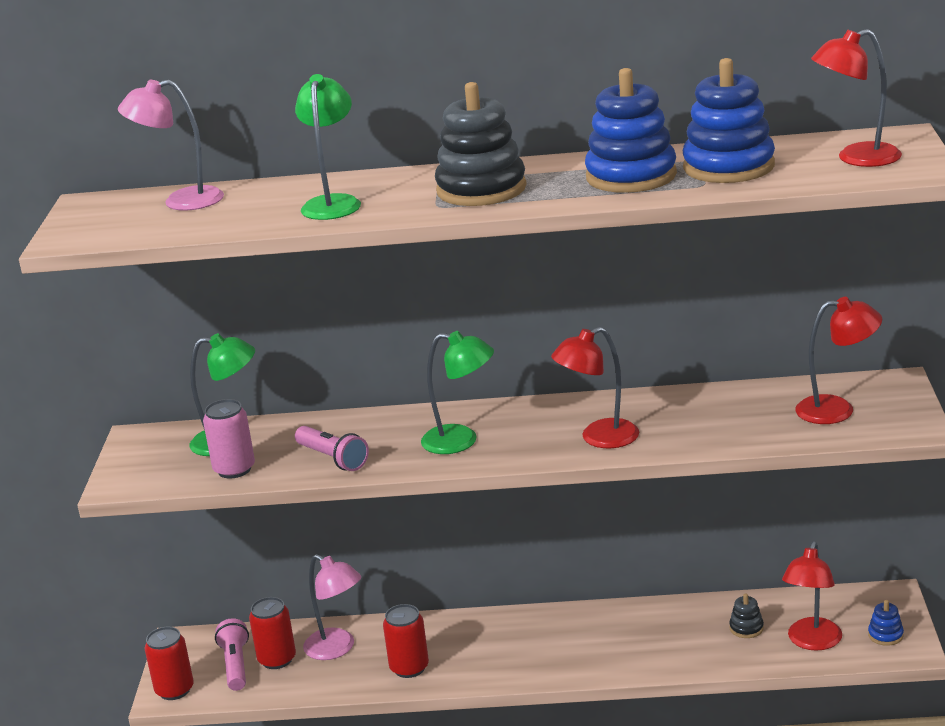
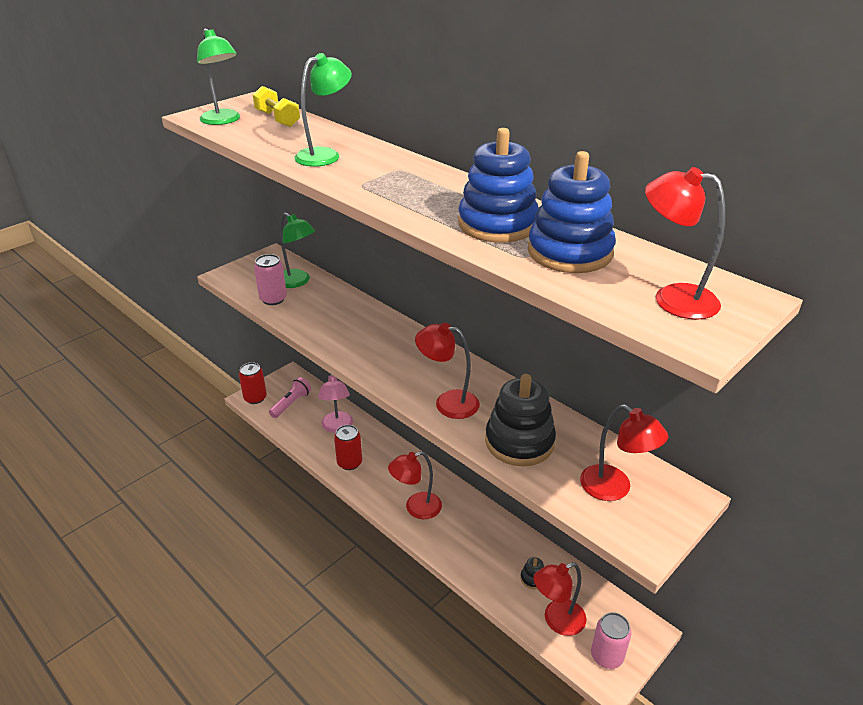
camera: 40 degrees right, 10 degrees up
(181, 201) = (277, 119): pink lamp -> yellow dumbbell
(277, 659) = (309, 413): red can -> none
(333, 459) = (316, 322): pink flashlight -> none
(461, 441) = (383, 353): green lamp -> green lamp (223, 121)
(481, 189) = (404, 186): black stacking toy -> black stacking toy (519, 442)
(549, 654) = (416, 508): none -> red lamp
(885, 635) = (606, 656): blue stacking toy -> pink can

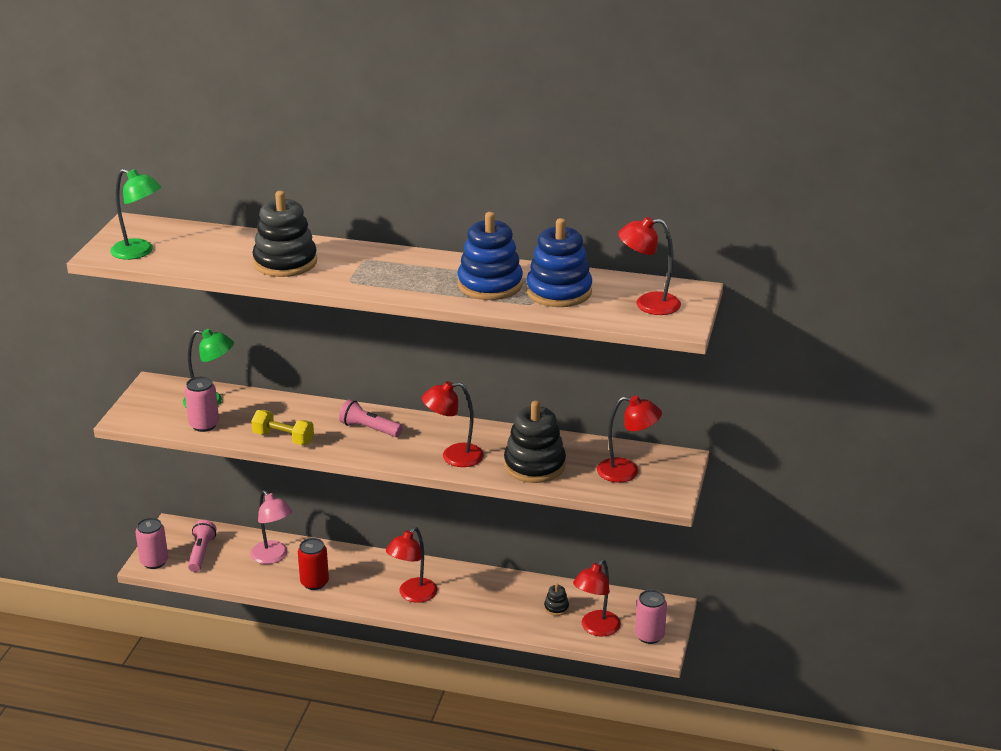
camera: 30 degrees left, 5 degrees down
(255, 398) = (154, 562): red can -> pink can
(277, 119) = (190, 237): yellow dumbbell -> yellow dumbbell (283, 438)
(325, 155) = (285, 262): green lamp -> black stacking toy
(397, 347) = (369, 429): none -> pink flashlight

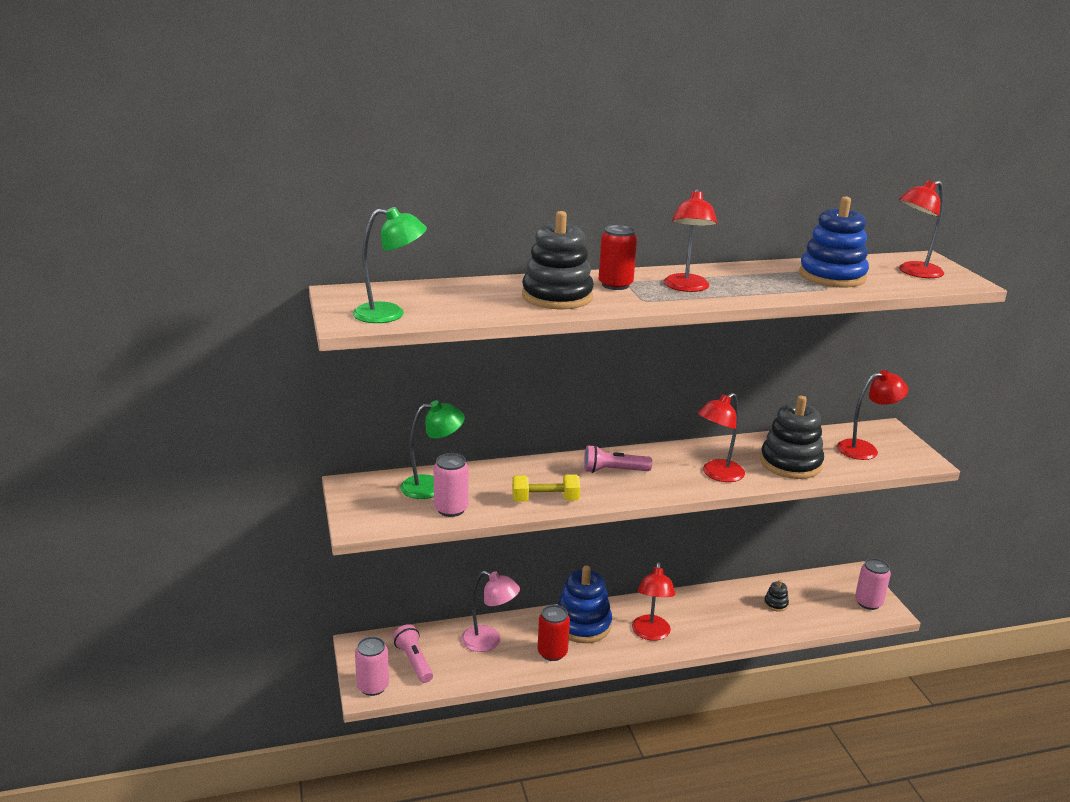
camera: 30 degrees left, 5 degrees down
(350, 260) = (615, 285): none -> red can
(490, 285) = (769, 281): blue stacking toy -> blue stacking toy (582, 624)
(596, 628) = (824, 611): red lamp -> red lamp (686, 287)

